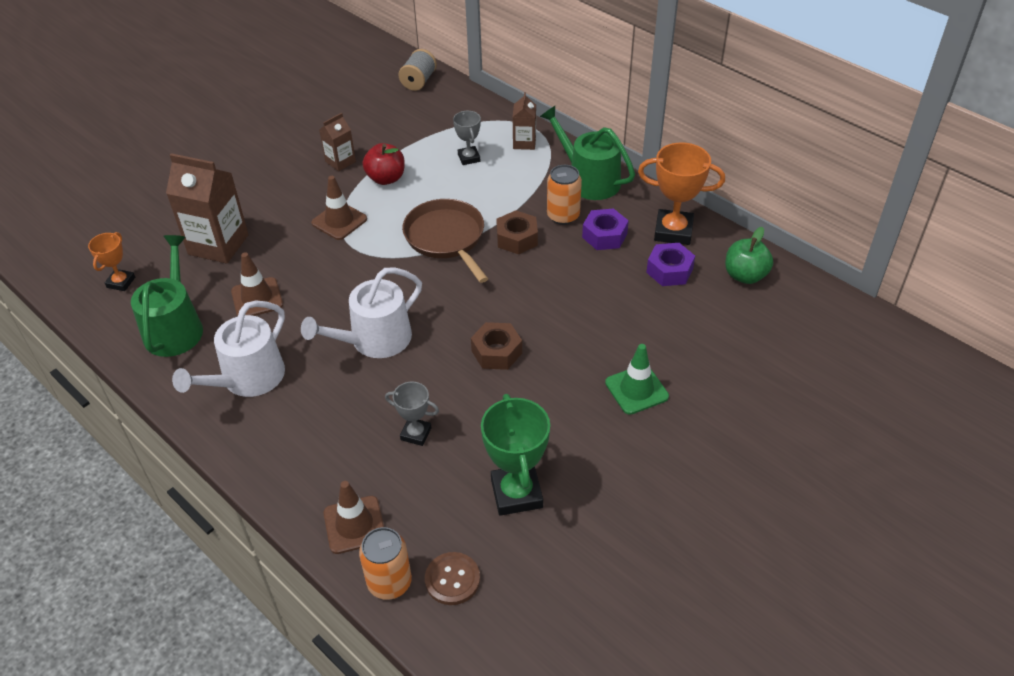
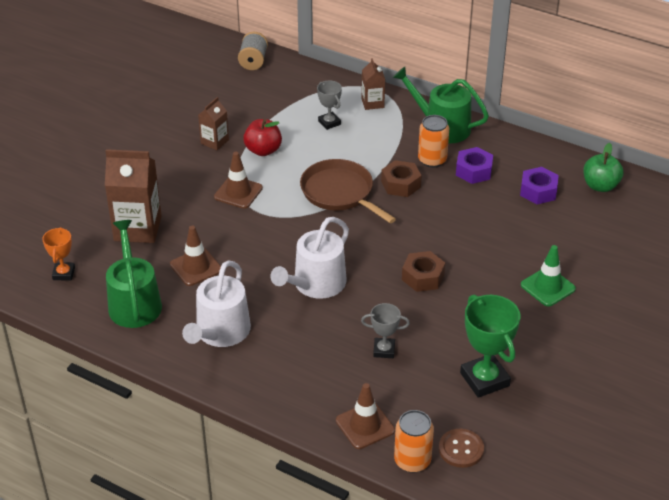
camera: 15 degrees left, 5 degrees down
(673, 231) = (529, 159): orange trophy -> none

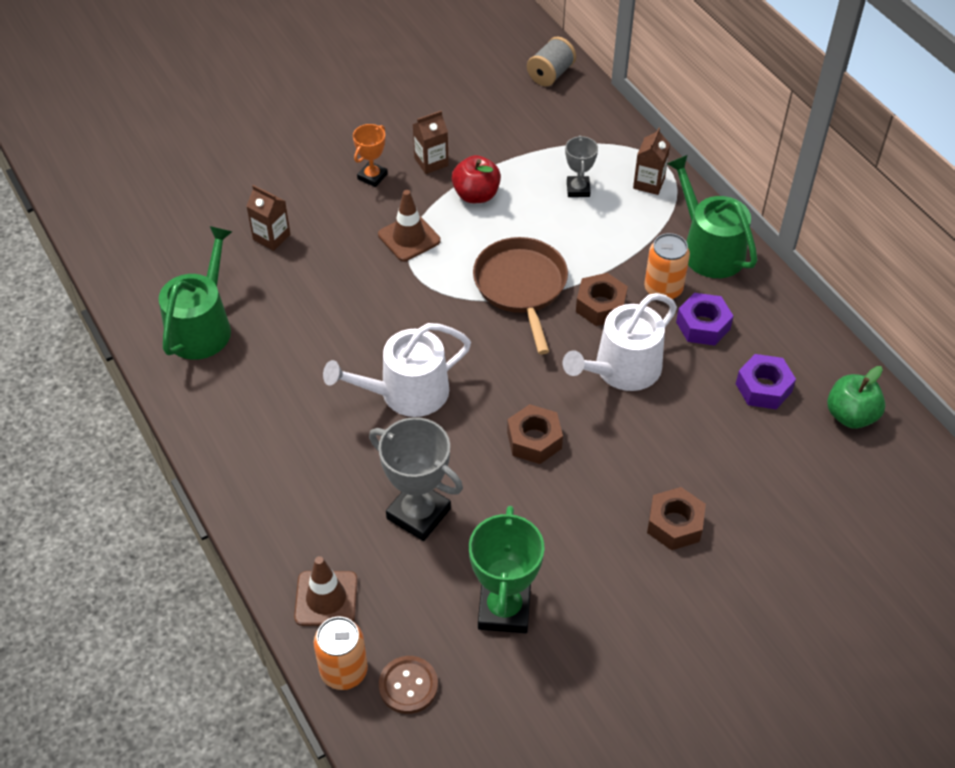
camera: 30 degrees right, 10 degrees up
(64, 273) = (159, 259): orange trophy -> orange trophy (372, 177)
(137, 228) = (271, 237): brown carton -> brown carton, size x0.54
(196, 267) = (295, 312): brown traffic cone -> none
(220, 332) = (261, 405): white watering can -> white watering can (621, 369)
(384, 350) = (418, 514): grey trophy -> grey trophy, size x1.75
(548, 287) = (674, 524): green traffic cone -> brown nut

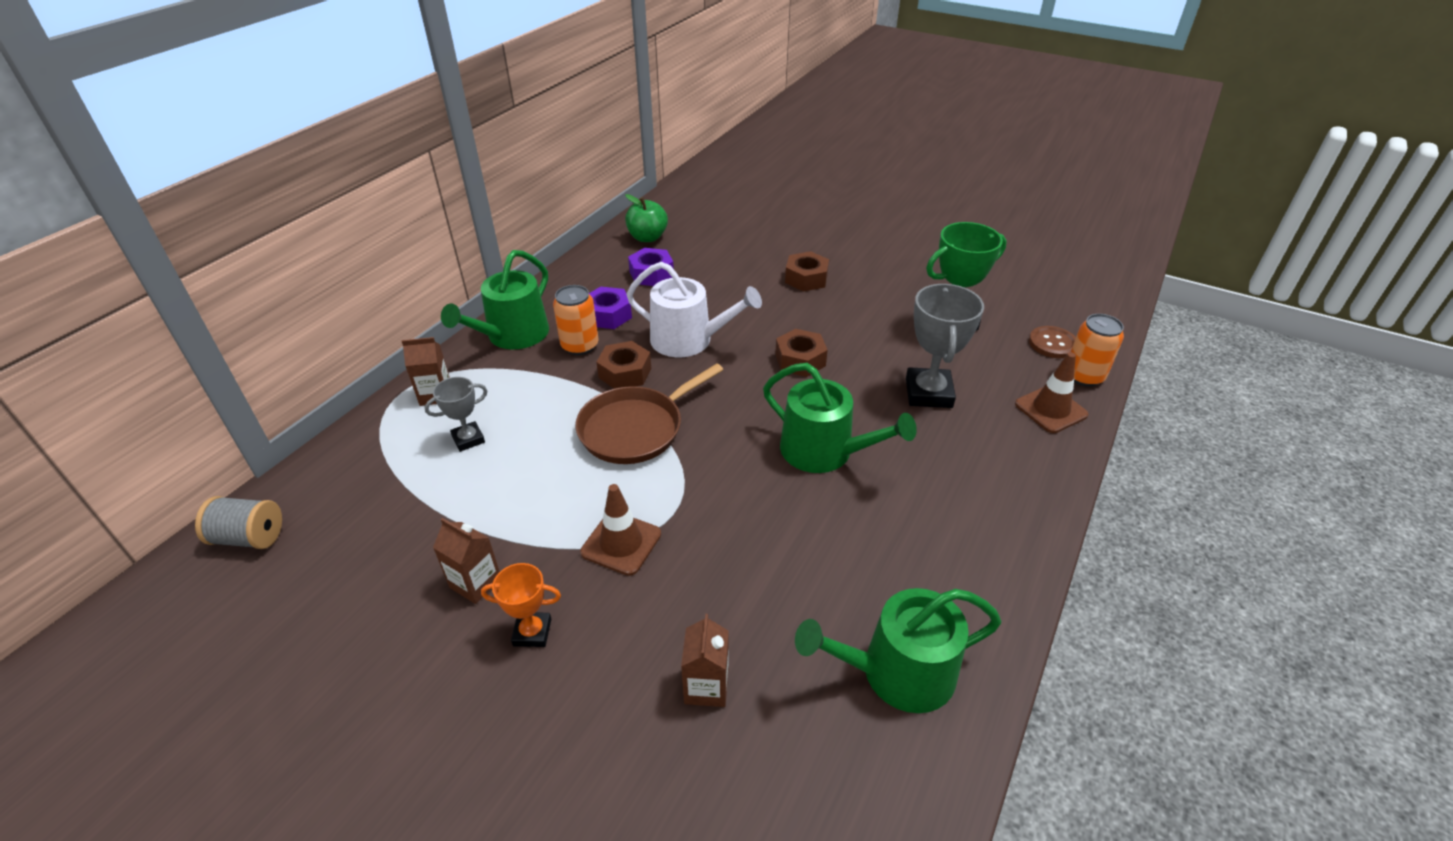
camera: 120 degrees left, 10 degrees down
(406, 393) = (824, 451): white watering can -> green watering can
(476, 195) = (517, 515): red apple -> none

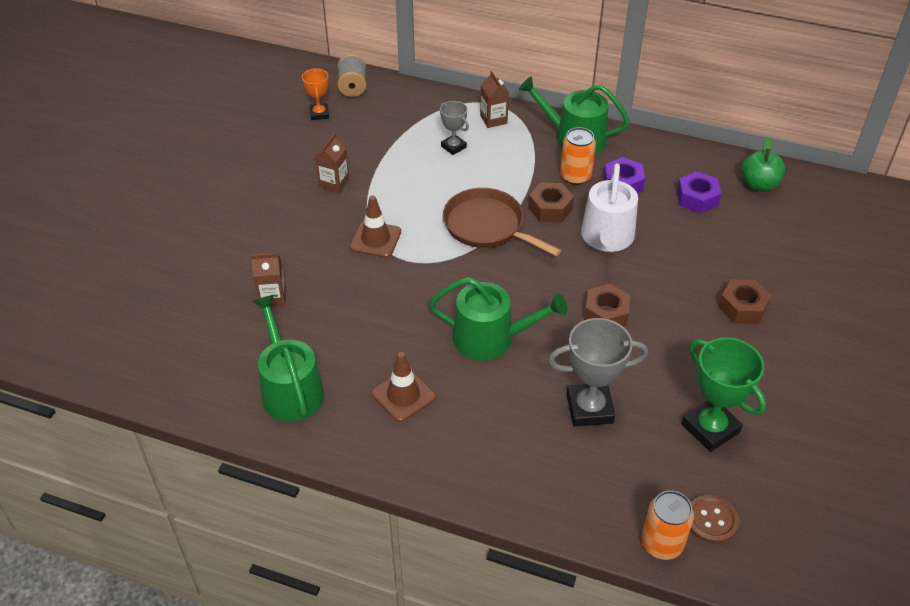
camera: 80 degrees right, 5 degrees up
(532, 632) = (302, 215): orange trophy -> orange trophy (319, 114)
(824, 451) = (491, 338): green watering can -> green watering can turned 105 degrees counterclockwise
(1050, 409) = (595, 506): brown traffic cone -> brown traffic cone (403, 395)

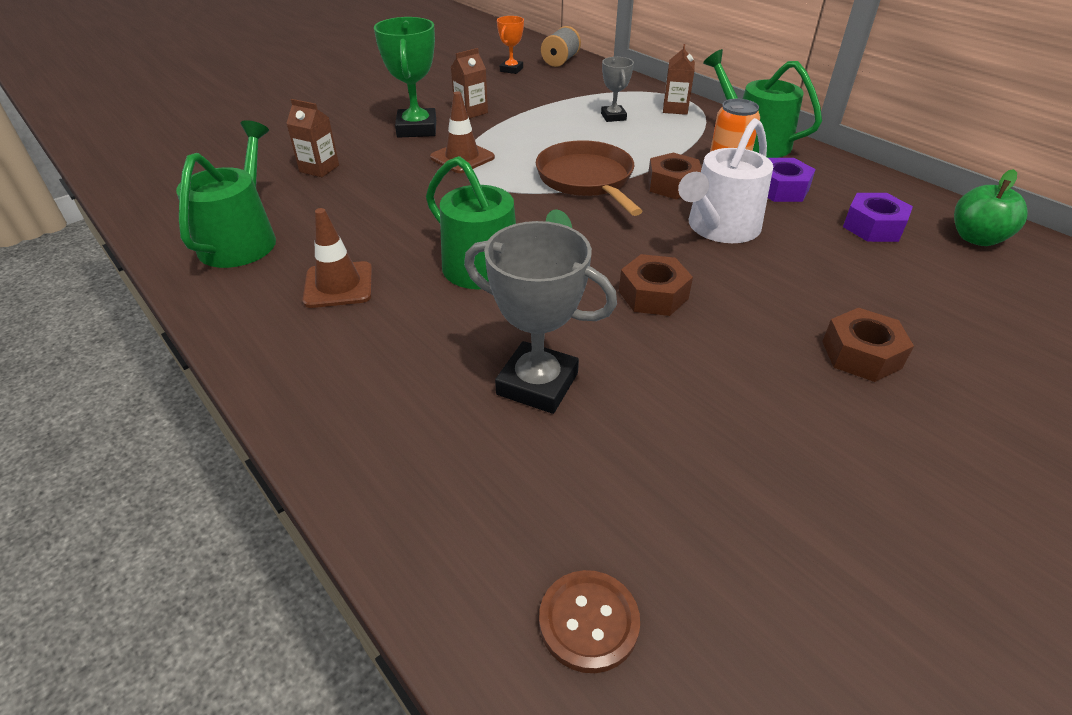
camera: 30 degrees right, 5 degrees down
(662, 543) = (476, 614): orange can -> none
(710, 428) = (695, 483): green trophy -> green trophy (417, 129)

